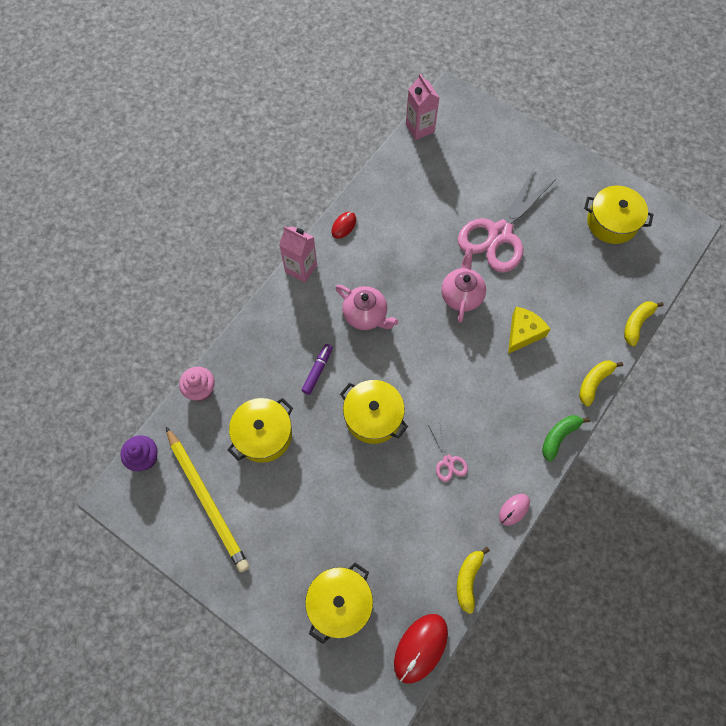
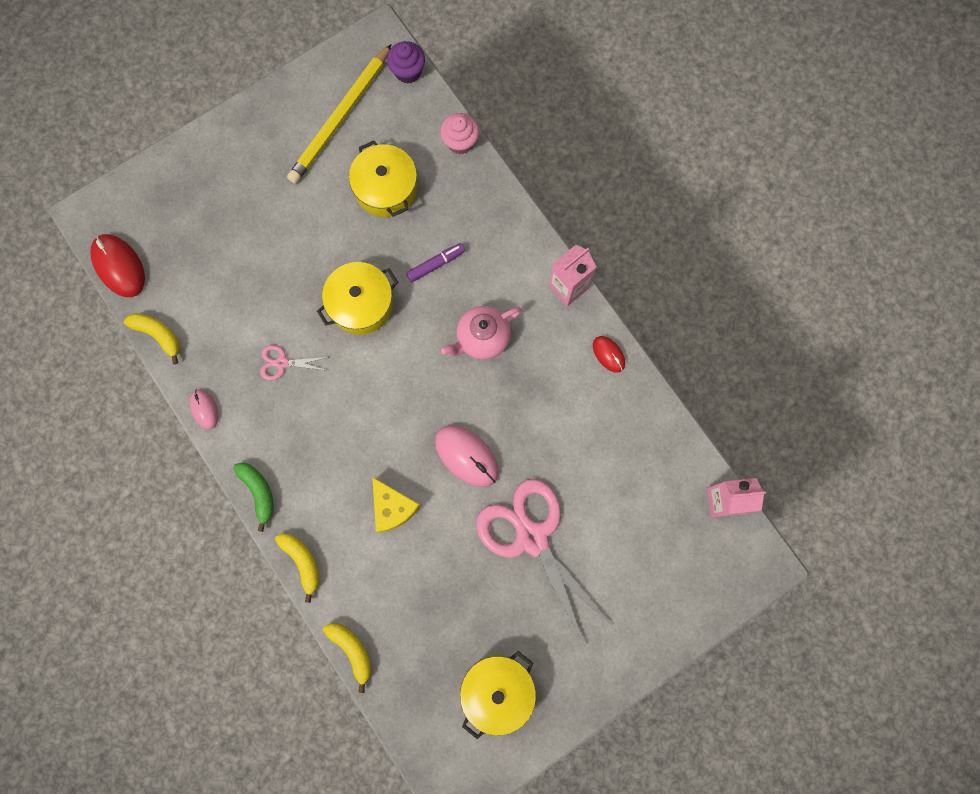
camera: 110 degrees right, 10 degrees up
(207, 500) = (340, 118): yellow pencil -> yellow pencil turned 45 degrees counterclockwise
(317, 371) = (435, 264): purple marker -> purple marker turned 75 degrees counterclockwise
(340, 603) = (191, 208): yellow pot -> none
(461, 295) = (466, 456): pink teapot -> pink mouse

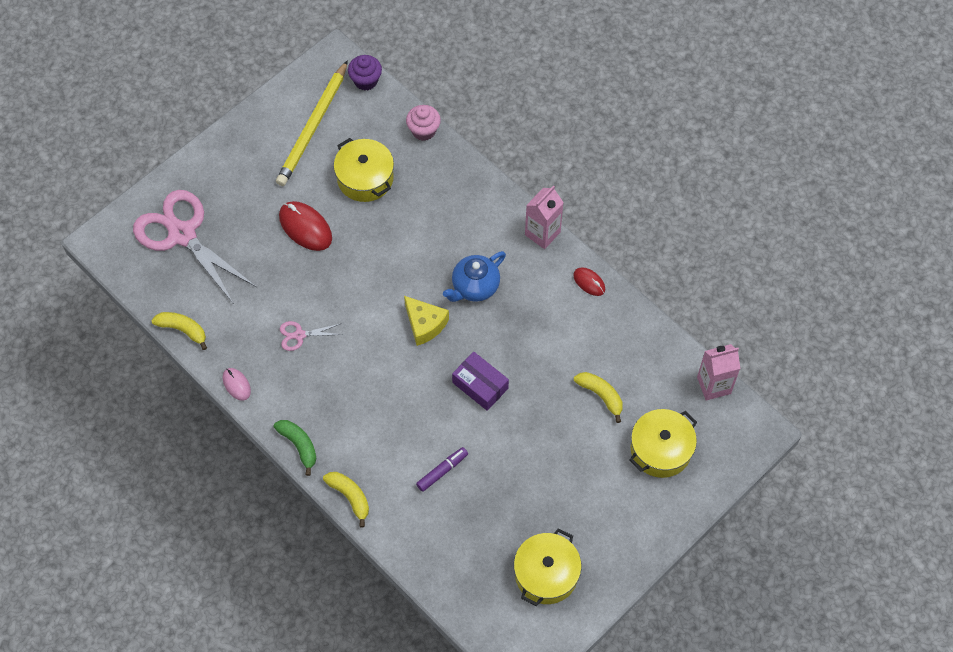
camera: 10 degrees left, 15 degrees down
(119, 266) = (136, 279): red mouse -> red mouse (305, 227)
(352, 650) = (409, 563): yellow banana -> yellow banana (601, 395)
(361, 304) = (361, 276): yellow pot -> yellow pot (660, 449)
(393, 507) = (422, 438): yellow cheese -> yellow cheese (425, 324)
(435, 264) = (421, 233): purple marker -> purple marker (442, 471)
(466, 456) = (480, 385): pink mouse -> purple box
(482, 338) = (474, 287): pink teapot -> blue teapot
(532, 538) = (552, 443): pink scissors -> pink scissors (182, 234)

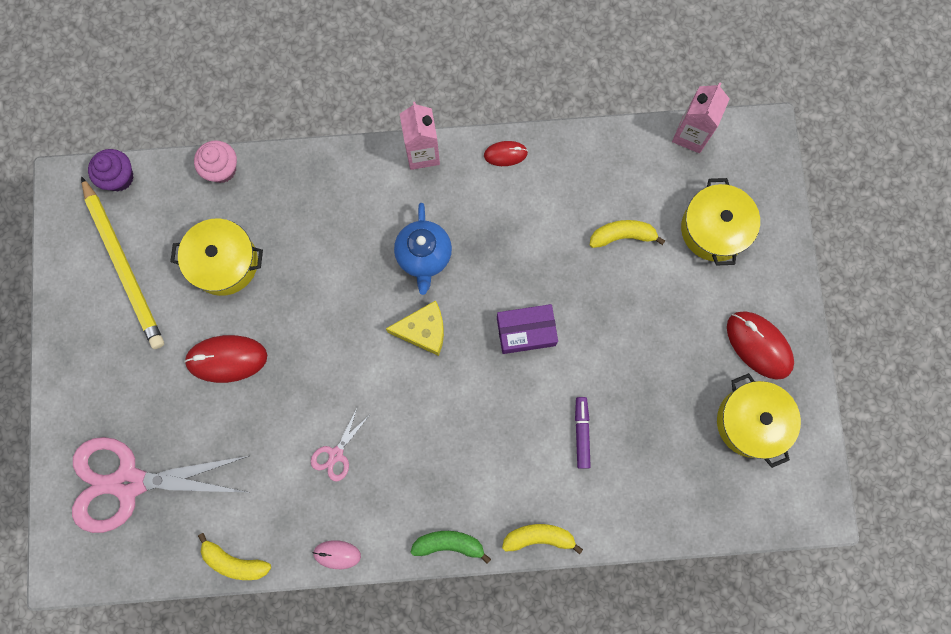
camera: 50 degrees left, 15 degrees up
(183, 330) = (234, 561): yellow banana -> yellow banana turned 135 degrees counterclockwise
(605, 539) = (759, 345): none -> red mouse

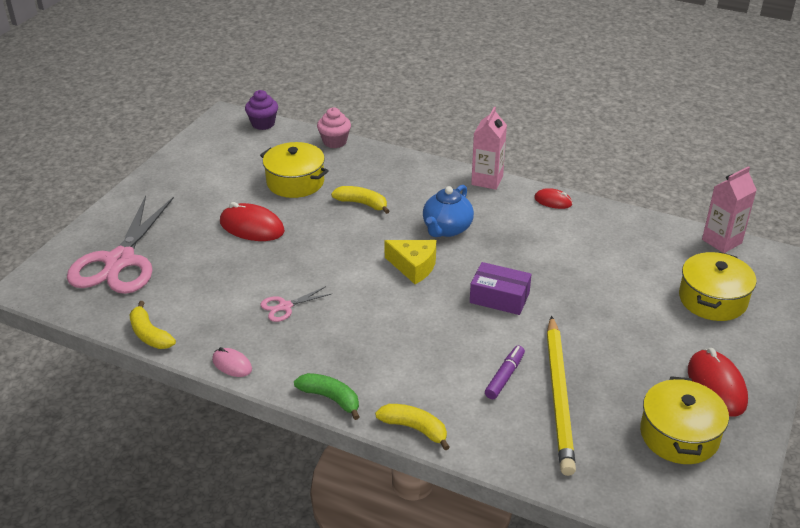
camera: 30 degrees right, 40 degrees down
(124, 266) = (226, 161): yellow pencil -> yellow pencil (559, 396)
(129, 482) = (120, 261): pink scissors -> pink scissors turned 105 degrees counterclockwise
(623, 236) = (624, 275): yellow banana -> yellow banana (362, 204)

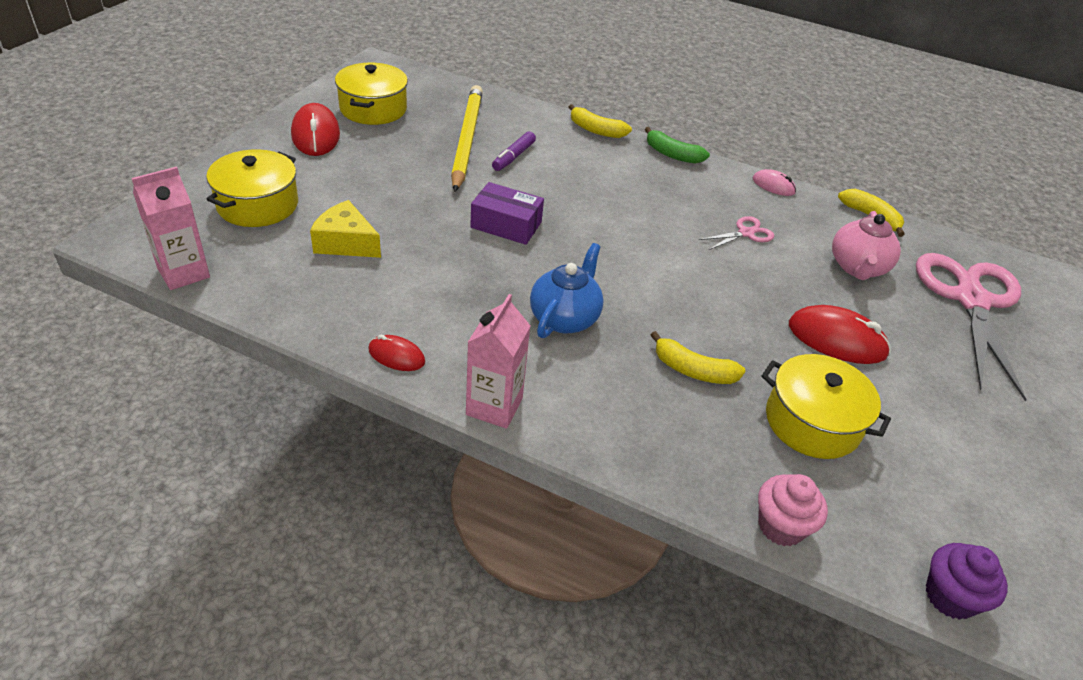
camera: 175 degrees right, 5 degrees up
(199, 282) = (857, 267): none -> pink teapot
(414, 266) = (607, 268): yellow cheese -> yellow cheese (345, 243)

